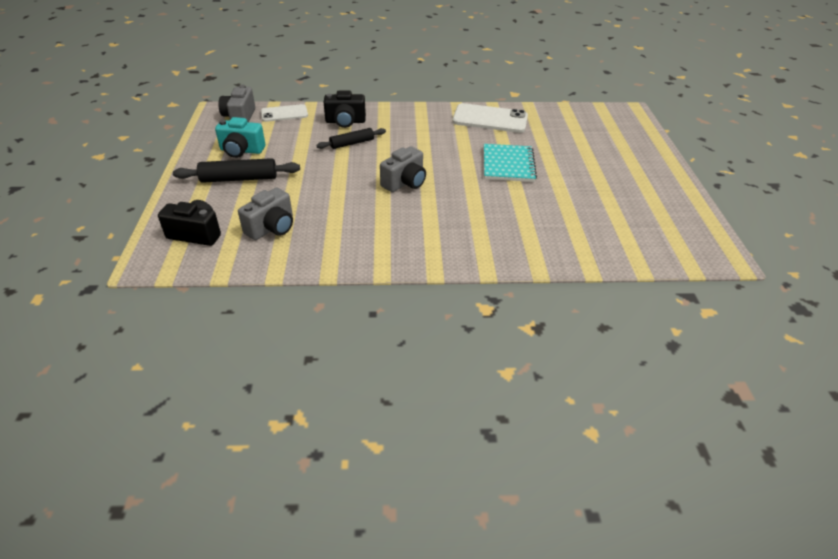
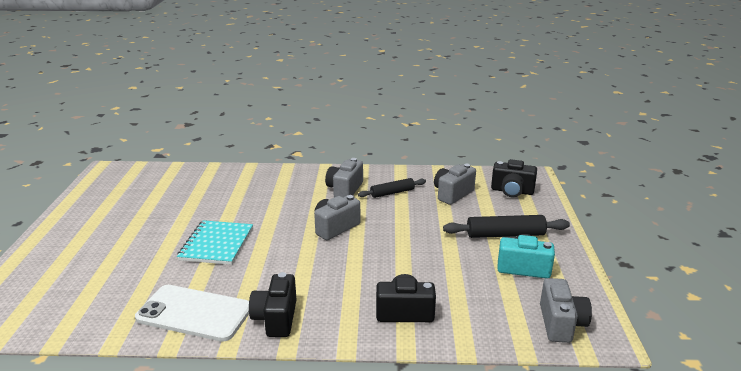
camera: 175 degrees left, 15 degrees down
(284, 113) = (498, 330): white phone -> none
(352, 143) = (392, 275): black rolling pin -> black rolling pin (392, 193)
(401, 231) = (344, 190): none -> grey camera
(433, 117) = (276, 318): none -> black camera

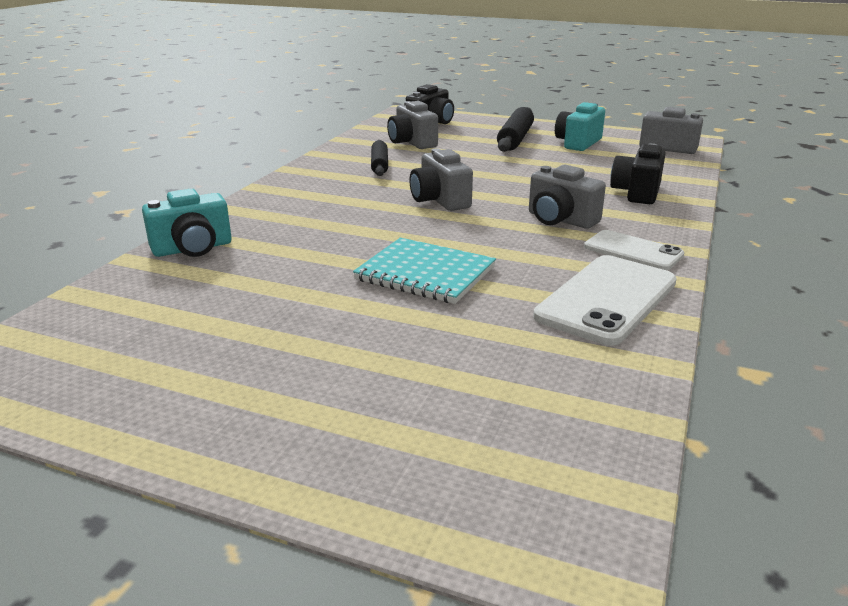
camera: 70 degrees left, 0 degrees up
(230, 175) = (193, 249): none -> turquoise camera
(276, 318) = (633, 251): black camera -> white phone
(344, 190) = (343, 184): grey camera -> grey camera (560, 220)

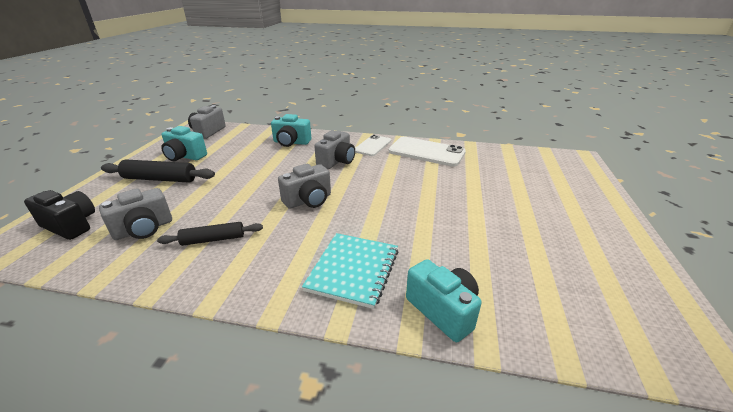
camera: 100 degrees left, 5 degrees up
(425, 273) = (426, 195): turquoise notebook -> turquoise notebook (353, 270)
(637, 193) = (291, 142): black camera -> turquoise camera

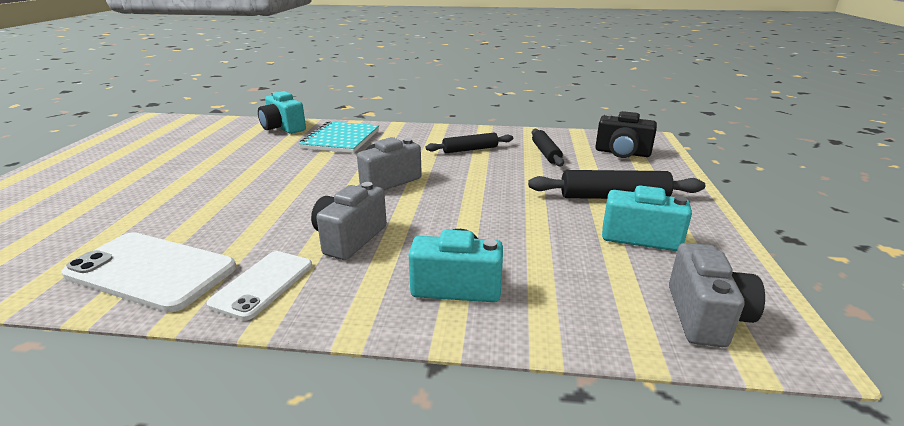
camera: 175 degrees right, 5 degrees down
(144, 229) = (545, 153): grey camera -> black rolling pin

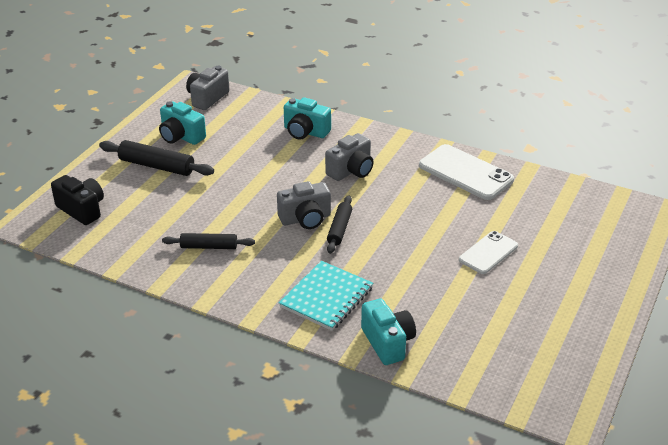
camera: 160 degrees left, 10 degrees up
(263, 284) = (403, 152): white phone -> white phone (488, 253)
(545, 153) = (147, 225): black rolling pin -> black rolling pin (339, 229)

